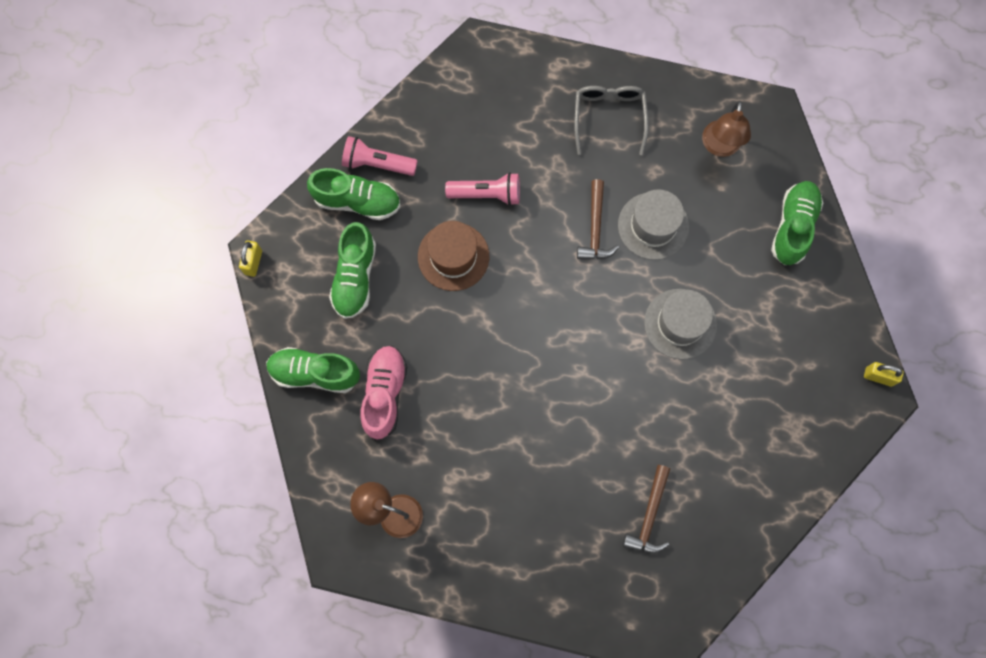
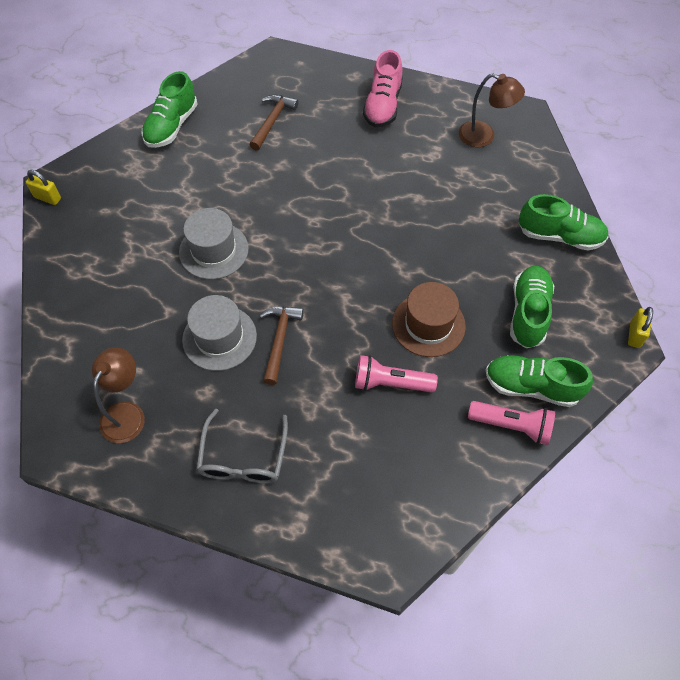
camera: 175 degrees left, 15 degrees down
(384, 394) = (494, 216): pink shoe -> pink shoe (383, 105)
(793, 227) = (77, 326): green shoe -> green shoe (172, 126)

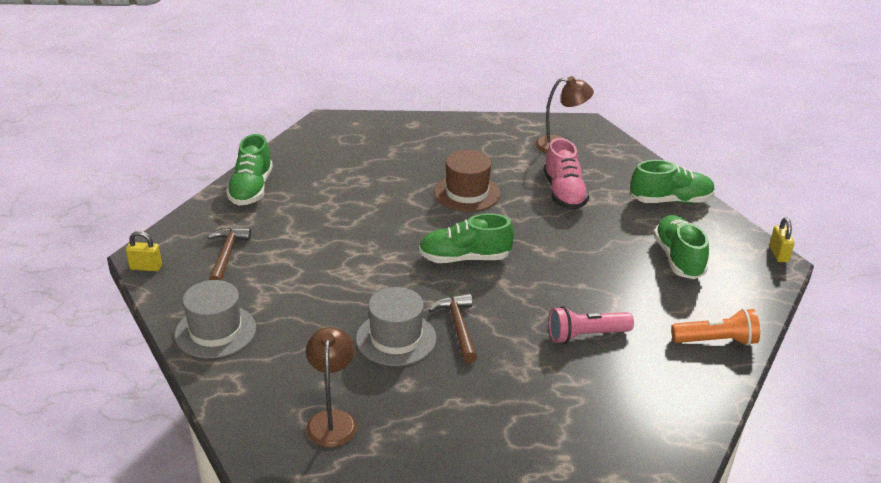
camera: 20 degrees left, 25 degrees down
(213, 250) = (350, 273): grey hat -> grey hat (215, 331)
(243, 457) = (476, 425): grey glasses -> none
(272, 121) = (353, 168): brown hammer -> brown hammer (226, 255)
(383, 105) = (454, 140): pink shoe -> pink shoe (564, 193)
(428, 325) = (594, 285): brown hat -> brown hat (467, 193)
(512, 426) = (716, 341): pink flashlight -> orange flashlight
(531, 387) = (715, 309): green shoe -> green shoe (465, 258)

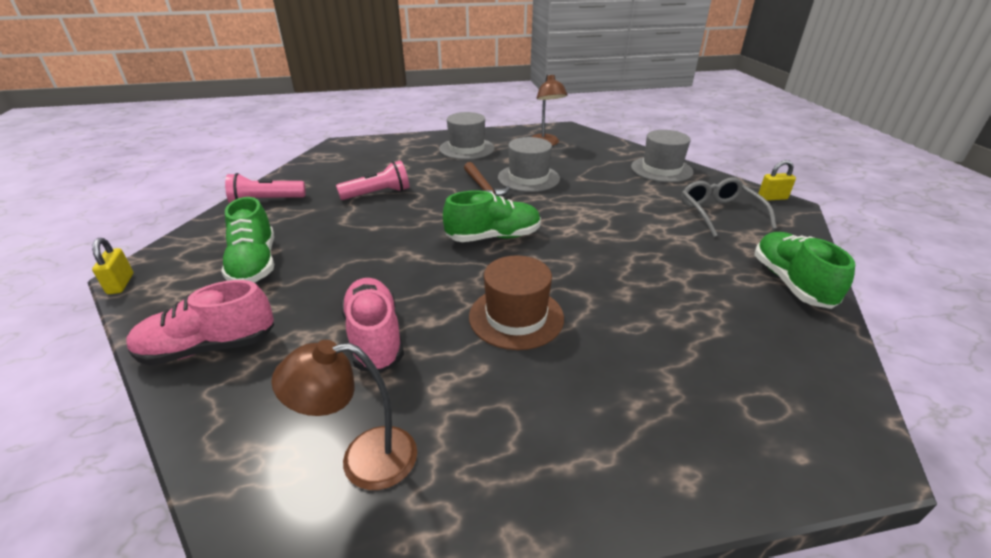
camera: 170 degrees right, 0 degrees up
(226, 255) = (720, 213): brown hammer -> grey glasses
(462, 423) = (467, 148): none -> grey hat
(671, 200) = (209, 347): green shoe -> pink shoe
(716, 341) = (266, 201): orange flashlight -> pink flashlight

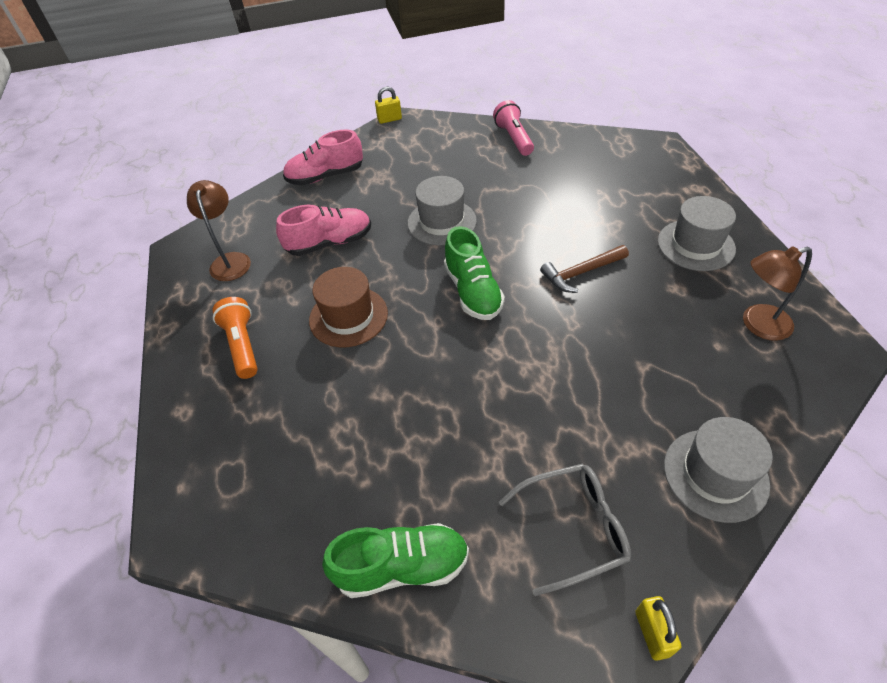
camera: 90 degrees right, 15 degrees up
(209, 347) = (325, 176): pink shoe -> pink shoe turned 90 degrees counterclockwise
(255, 264) = (416, 164): green shoe -> none
(378, 194) = (545, 198): pink flashlight -> none
(528, 178) = (623, 311): grey hat -> grey hat (442, 222)
(559, 418) = (242, 345): none -> orange flashlight

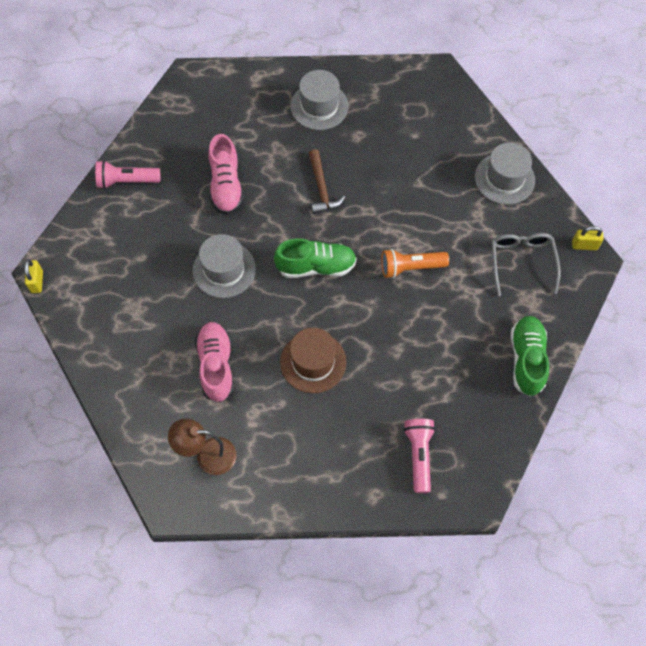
camera: 80 degrees left, 15 degrees up
(236, 449) = (419, 455): none -> pink flashlight
(242, 345) = (318, 448): orange flashlight -> orange flashlight (411, 267)
(325, 176) = (111, 357): pink shoe -> pink shoe (226, 185)
(757, 325) = (404, 106): brown lamp -> none

